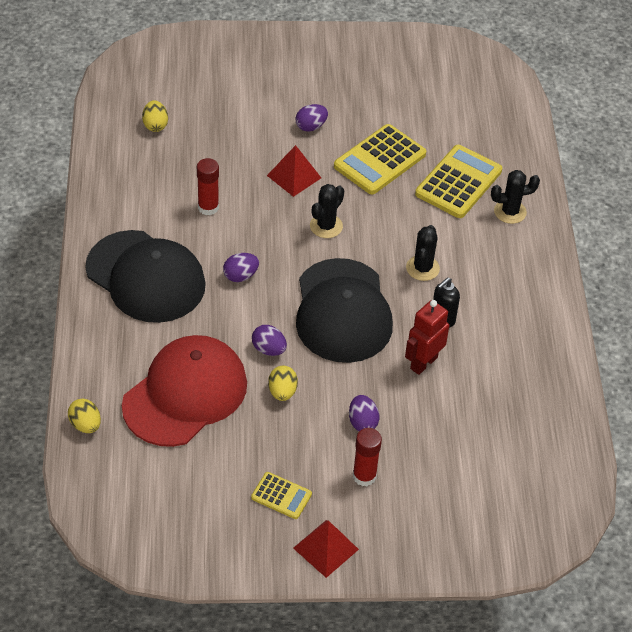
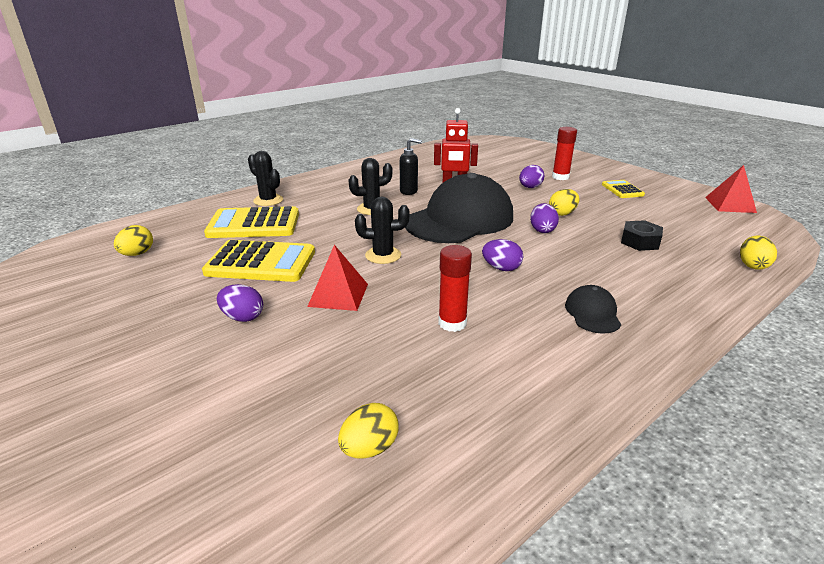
camera: 125 degrees left, 20 degrees down
(146, 277) = (592, 313): black cap -> black cap, size x0.42
(185, 394) = (640, 242): red cap -> black nut
(326, 548) = (619, 172): red pyramid -> red pyramid (730, 204)
(457, 107) = (137, 254): none -> yellow egg

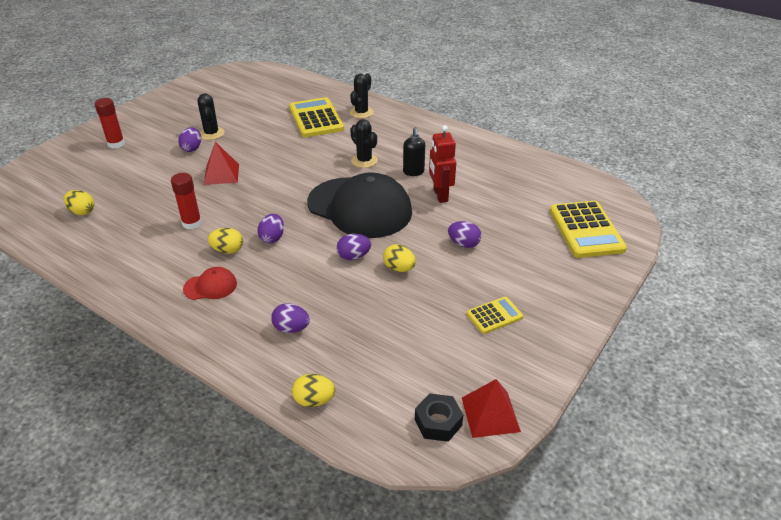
camera: 75 degrees right, 10 degrees up
(137, 254) = (260, 94): yellow egg -> yellow egg (227, 250)
(261, 263) = (258, 136): yellow calculator -> yellow calculator (586, 230)
(383, 255) = (280, 181): black cactus -> black cactus (211, 133)
(560, 177) = (511, 265): red glue stick -> red glue stick (116, 144)
(592, 313) = (210, 286): black cap -> red cap
(640, 242) = (347, 321): black nut -> black nut (438, 422)
(657, 268) = (291, 328): none -> purple egg

